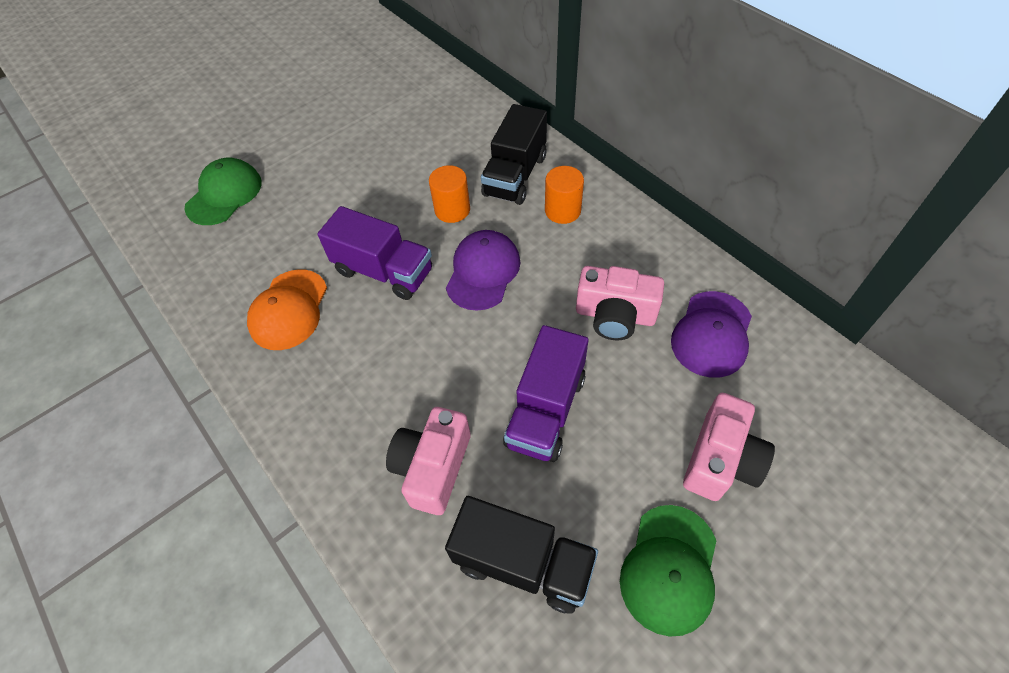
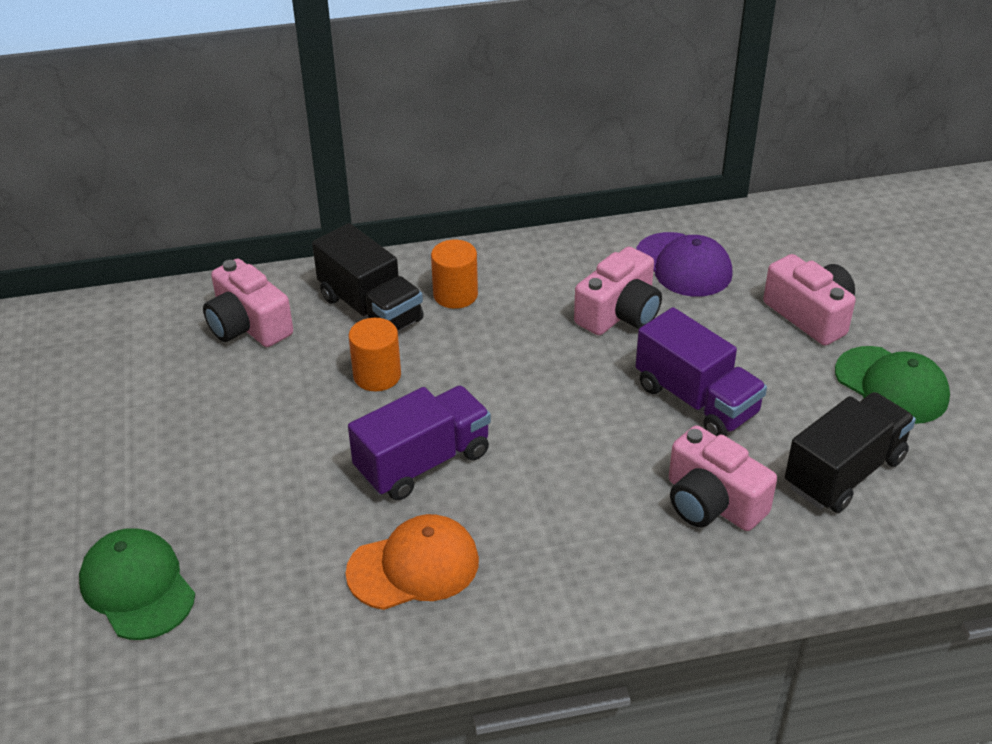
camera: 65 degrees left, 15 degrees down
(289, 310) = (414, 566): orange cap -> orange cap turned 60 degrees counterclockwise
(459, 130) = (248, 325): none -> pink camera
(483, 272) = (491, 383): purple cap -> none

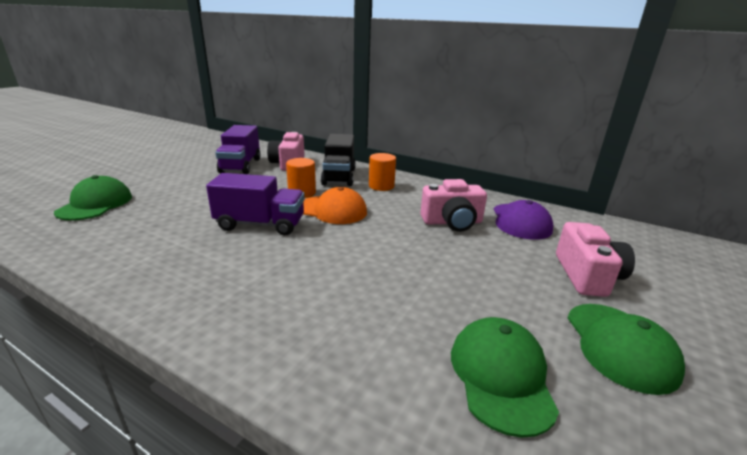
camera: 40 degrees right, 15 degrees down
(414, 566) = (176, 255): orange cap -> orange cap (332, 210)
(696, 400) = (441, 274): purple truck -> purple truck (240, 166)
(712, 503) = (368, 327): pink camera -> none
(844, 472) = (501, 375): black truck -> green cap

